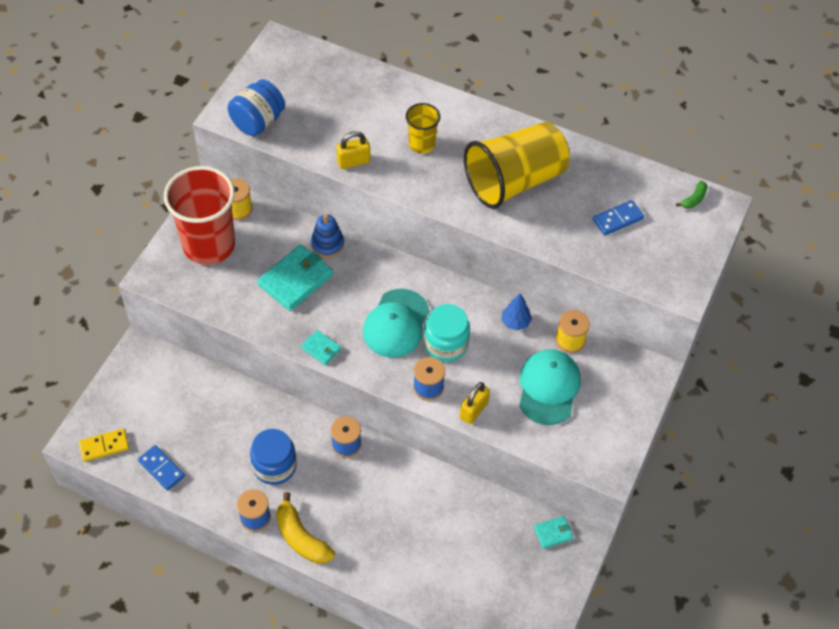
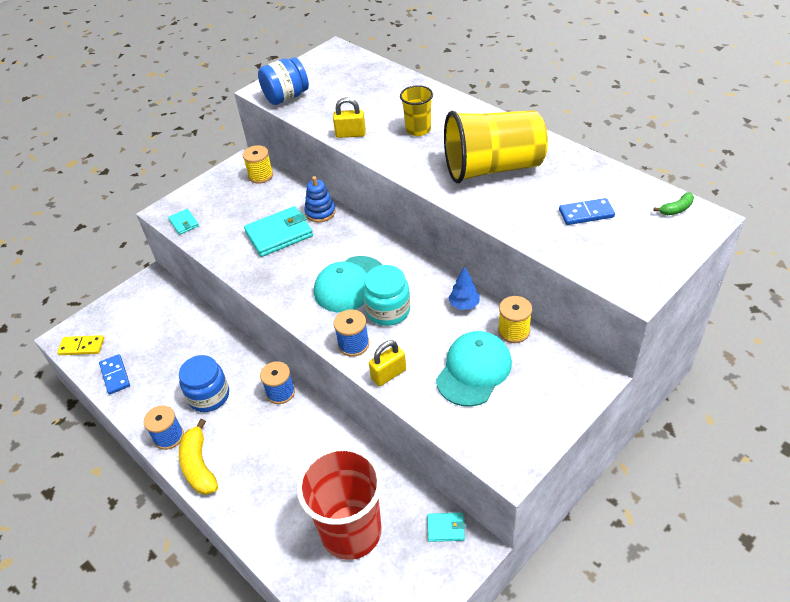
camera: 25 degrees right, 10 degrees down
(209, 245) = (223, 197): red cup -> red cup (351, 532)
(321, 348) = (272, 291): turquoise wallet -> turquoise wallet (184, 223)

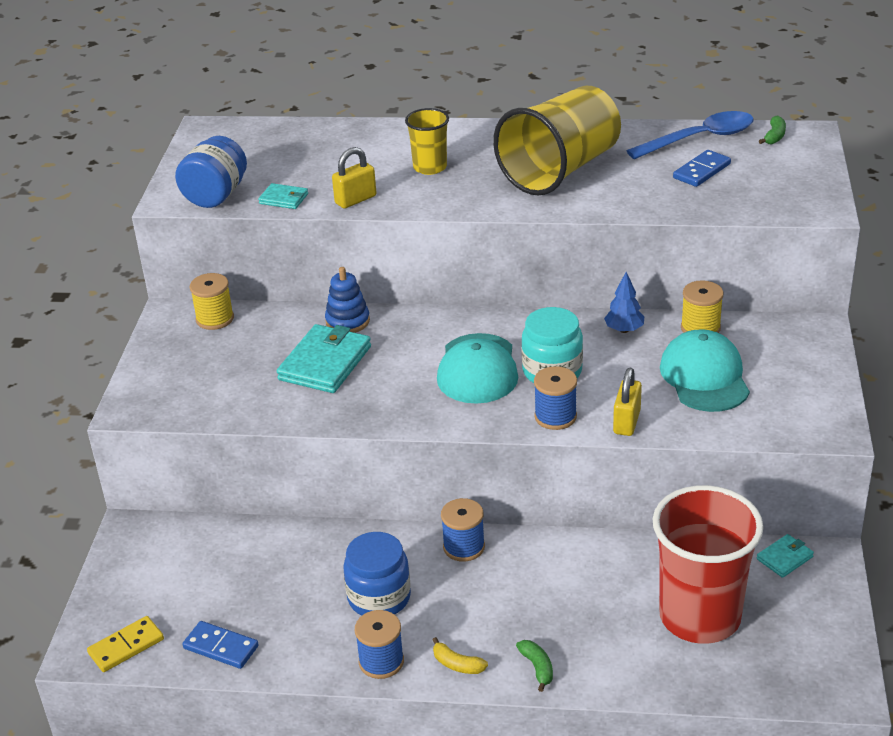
camera: 40 degrees left, 10 degrees down
(184, 223) = (177, 408): turquoise wallet -> turquoise wallet (283, 199)
(199, 466) = (457, 664): yellow banana -> yellow banana, size x0.52
(233, 498) = (537, 667): none -> green banana
(617, 186) = (699, 139): none -> blue spoon

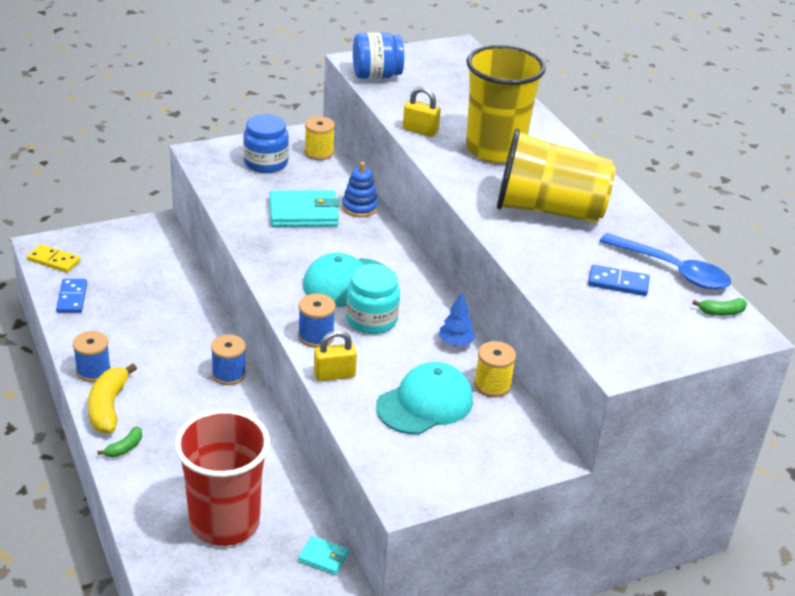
camera: 55 degrees right, 0 degrees up
(283, 199) = (395, 102): turquoise wallet -> none
(379, 597) = (154, 350): blue jar -> blue jar (266, 163)
(430, 167) = (495, 149): yellow cup -> yellow cup, size x2.00
(457, 664) = (108, 407): yellow banana -> yellow banana, size x1.94

